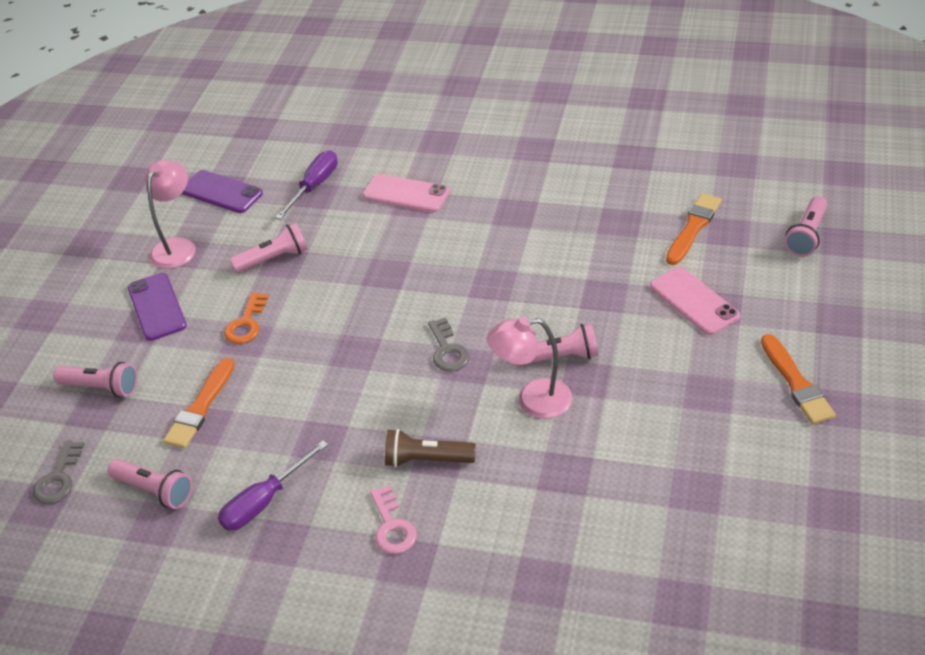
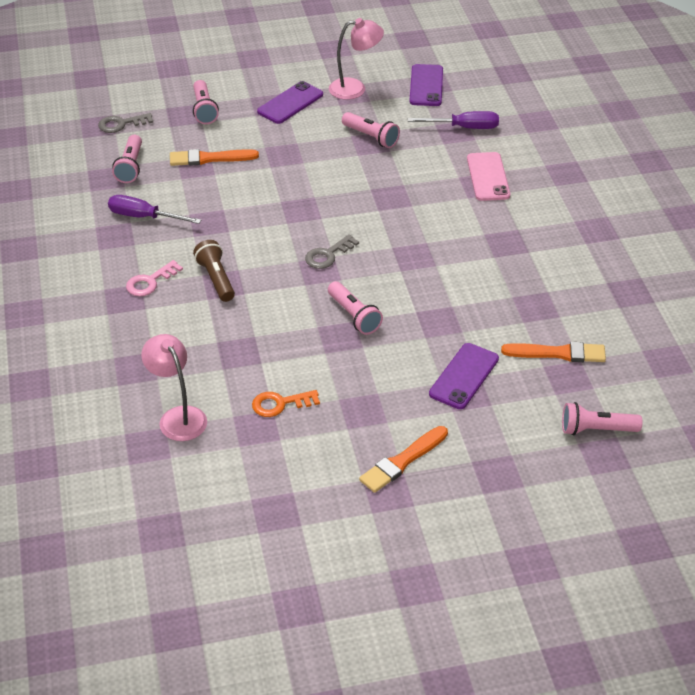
camera: 60 degrees right, 0 degrees up
(246, 323) = (298, 149): orange key -> orange key (280, 404)
(533, 400) = (301, 315): pink lamp -> pink lamp (178, 417)
(694, 301) = (464, 376): pink phone -> purple phone

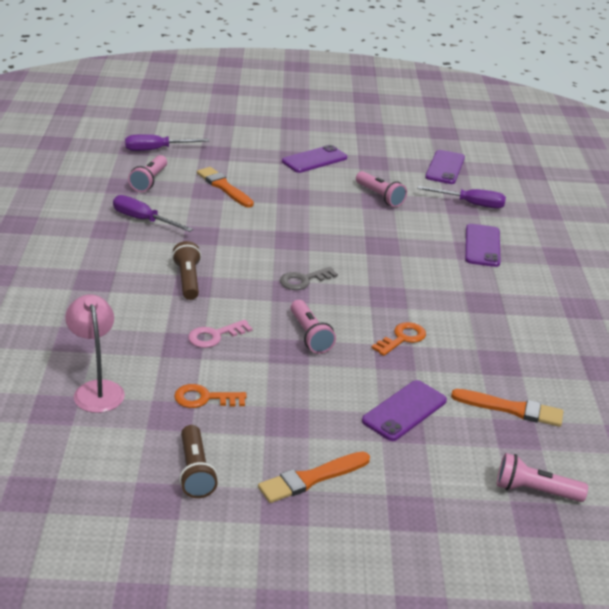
camera: 10 degrees right, 10 degrees down
(121, 124) = (156, 150): grey key -> purple screwdriver
(150, 282) = (124, 271): pink key -> pink key (215, 336)
(204, 110) = (234, 152): pink flashlight -> none
(210, 158) = (224, 187): orange brush -> orange brush turned 45 degrees clockwise
(299, 478) = (195, 472): none -> brown flashlight
(355, 88) = (378, 159): pink lamp -> none
(440, 300) = (402, 338): none -> orange key
(488, 177) = (482, 246): pink phone -> purple phone

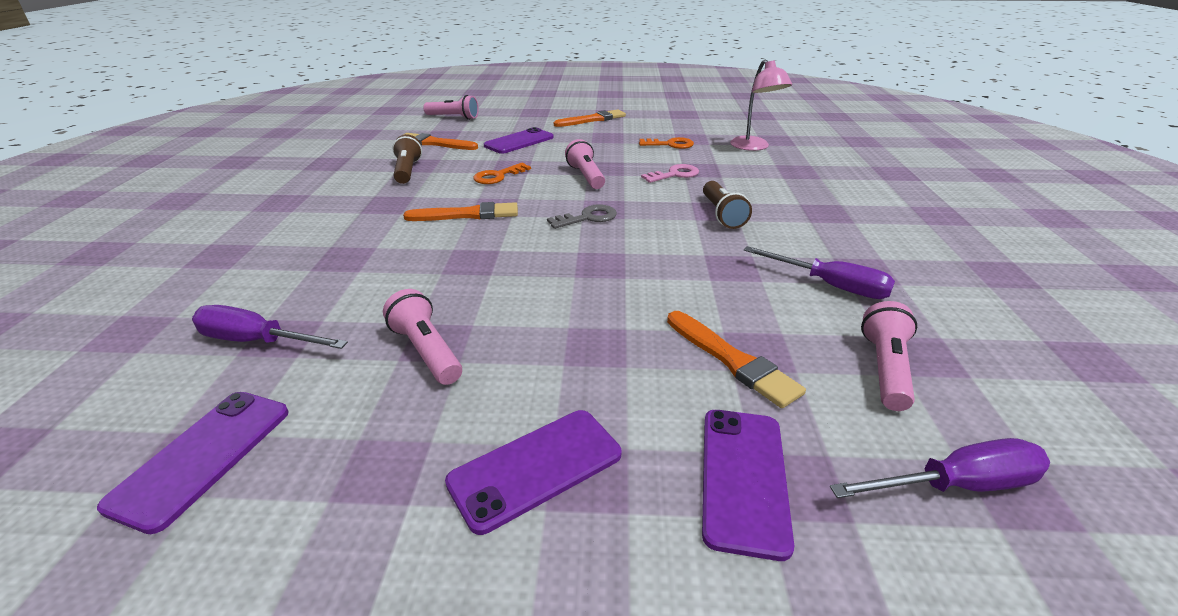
camera: 175 degrees left, 0 degrees up
(195, 472) = (665, 121): brown flashlight -> brown flashlight (407, 171)
(407, 287) = (467, 215): none -> orange brush
(482, 246) = (321, 264): purple phone -> purple phone (743, 478)

